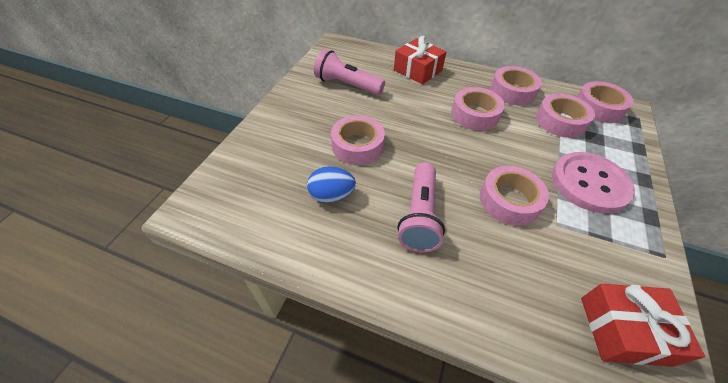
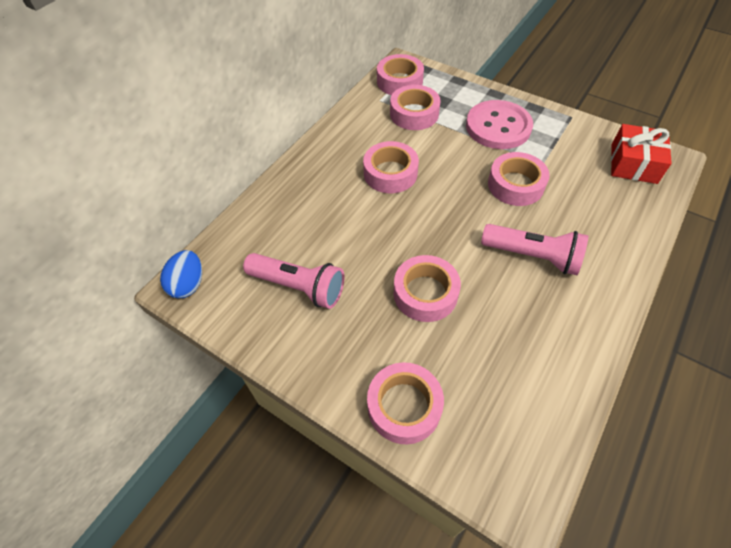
camera: 75 degrees left, 5 degrees up
(331, 195) = (503, 331): blue egg -> blue egg (188, 284)
(347, 85) = (299, 287): pink flashlight -> pink flashlight turned 105 degrees counterclockwise
(417, 70) = (290, 203): red gift -> none
(512, 91) = (358, 131): pink tape -> pink tape (404, 406)

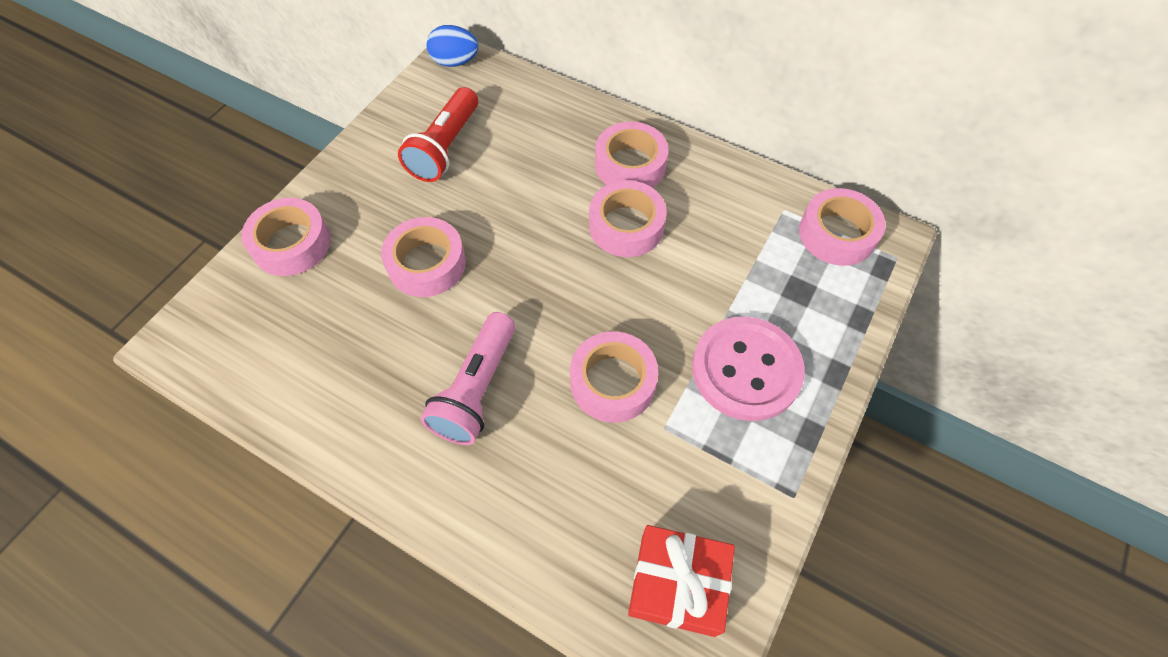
camera: 85 degrees right, 5 degrees up
(299, 287) = (445, 148): pink flashlight -> red flashlight
(414, 114) = (759, 253): pink tape -> pink tape (630, 165)

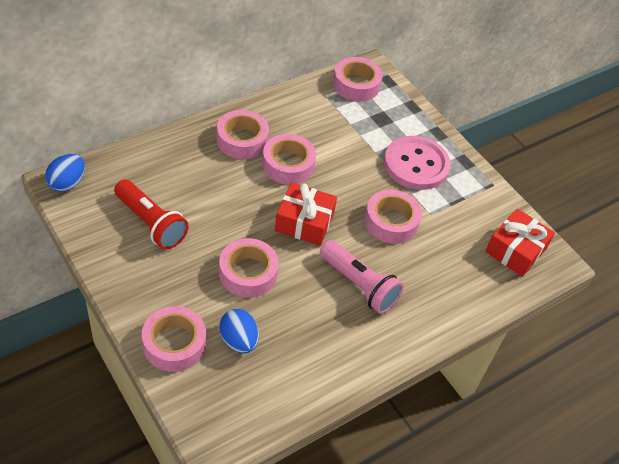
camera: 70 degrees left, 10 degrees down
(323, 299) = (239, 341): none -> blue egg
(543, 284) = (304, 222): none -> red gift

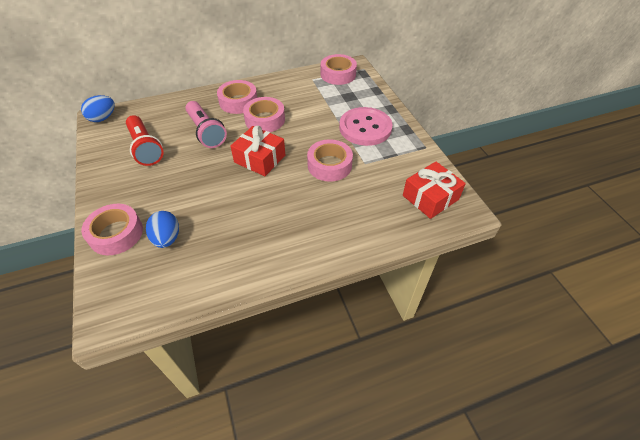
camera: 20 degrees right, 0 degrees up
(248, 273) = (199, 189): pink tape -> none
(359, 285) = (284, 208): pink flashlight -> pink flashlight (206, 132)

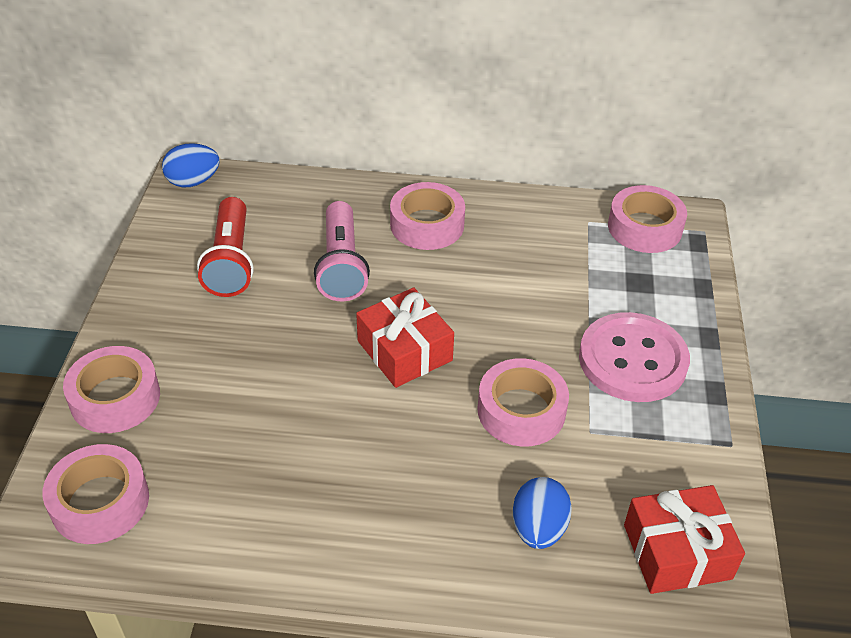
camera: 25 degrees right, 5 degrees down
(167, 238) = (184, 437): blue egg -> blue egg (538, 528)
(265, 120) = (454, 277): pink tape -> pink tape (100, 502)

